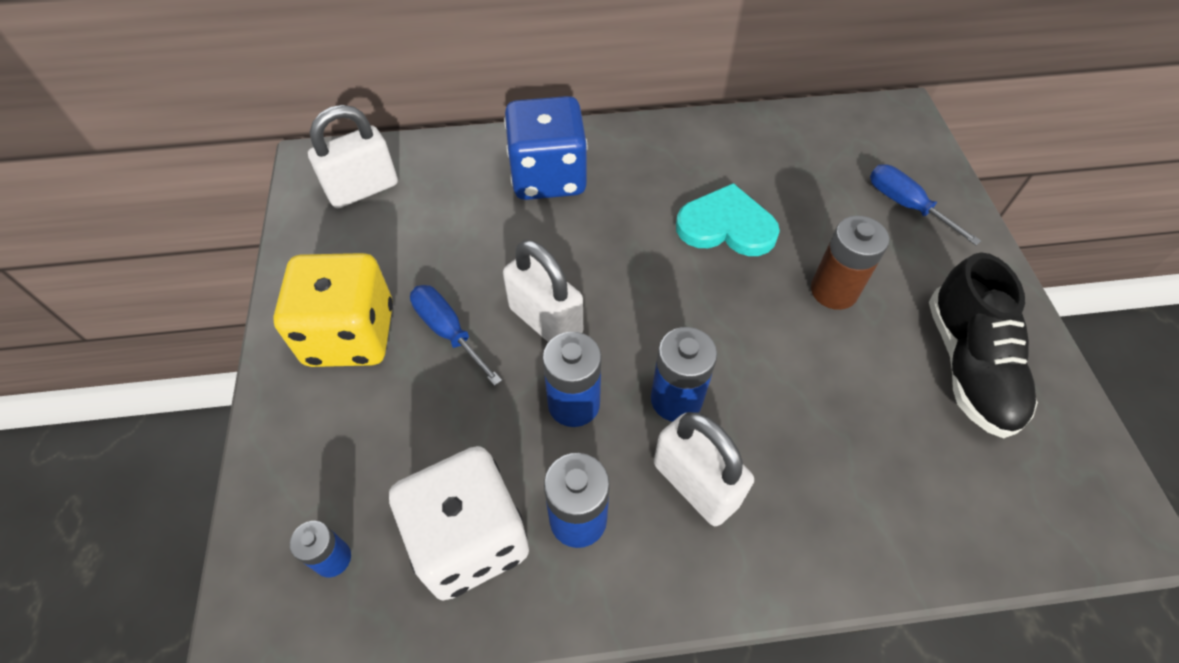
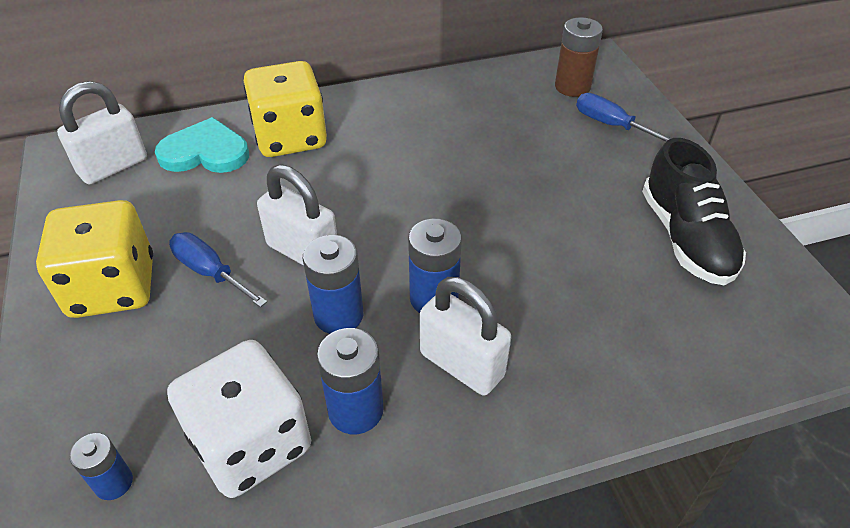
camera: 10 degrees left, 10 degrees down
(548, 176) = (290, 137): blue dice -> yellow dice
(726, 226) = (458, 157): turquoise heart -> turquoise heart (205, 152)
(834, 291) = (561, 196): brown battery -> brown battery (572, 87)

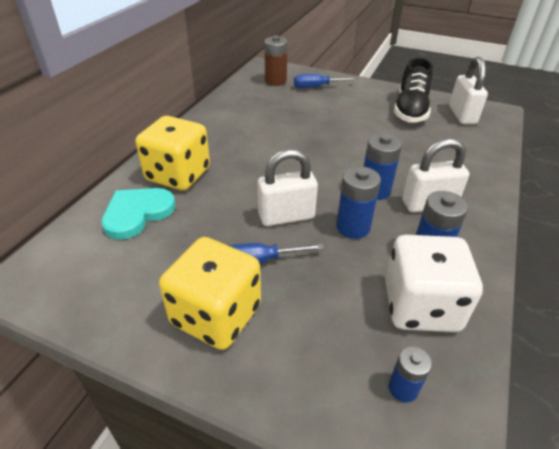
camera: 50 degrees left, 5 degrees down
(113, 166) = (83, 262): white padlock -> white padlock (462, 115)
(685, 238) = (410, 110): black shoe -> black shoe turned 75 degrees clockwise

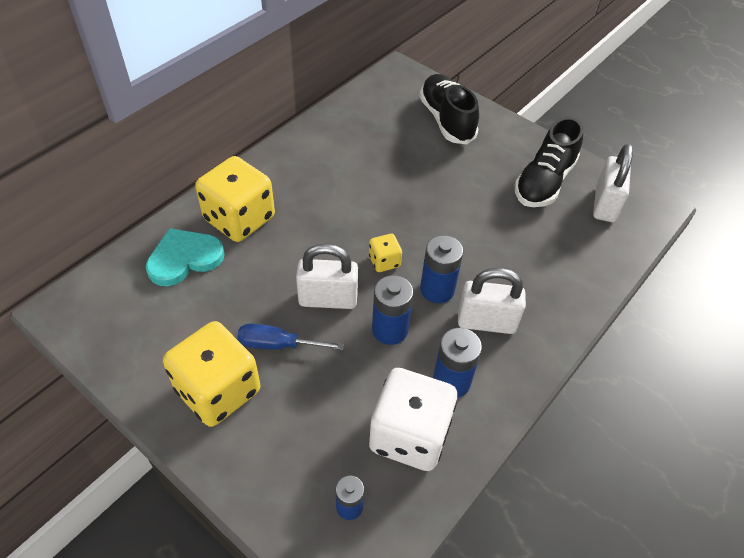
camera: 15 degrees right, 10 degrees up
(275, 81) = (401, 100): brown battery -> none
(316, 87) = (446, 120): blue screwdriver -> black shoe
(320, 180) = (384, 261): none -> yellow dice

